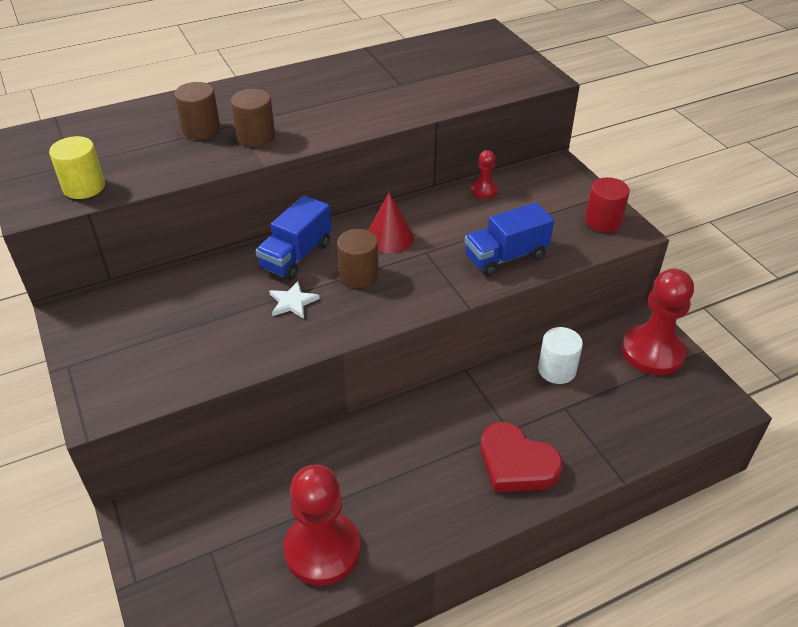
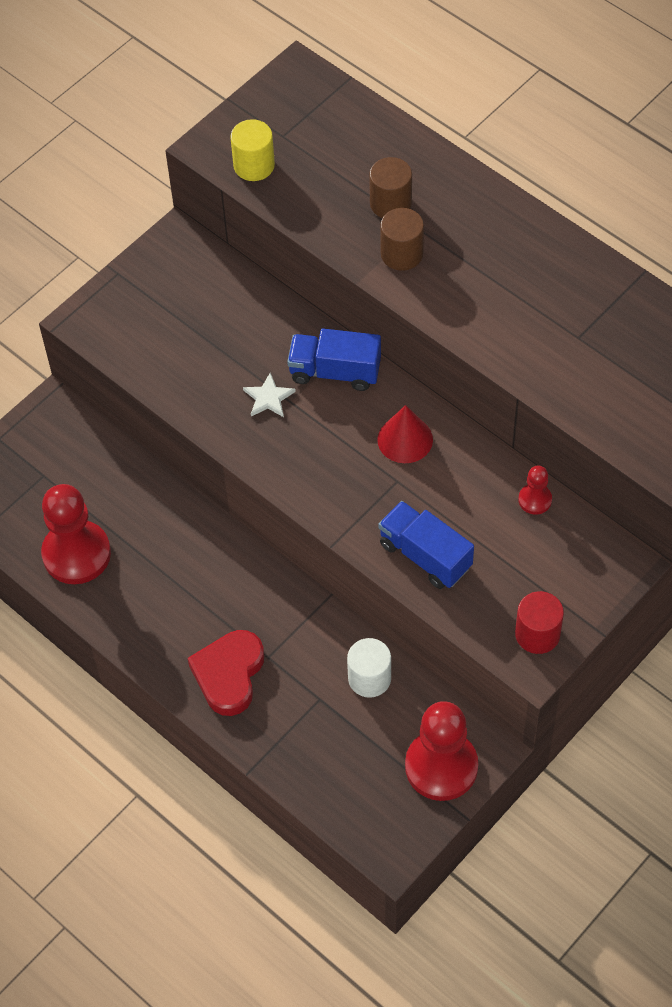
camera: 70 degrees right, 15 degrees up
(358, 275) = (332, 435): brown cylinder -> none

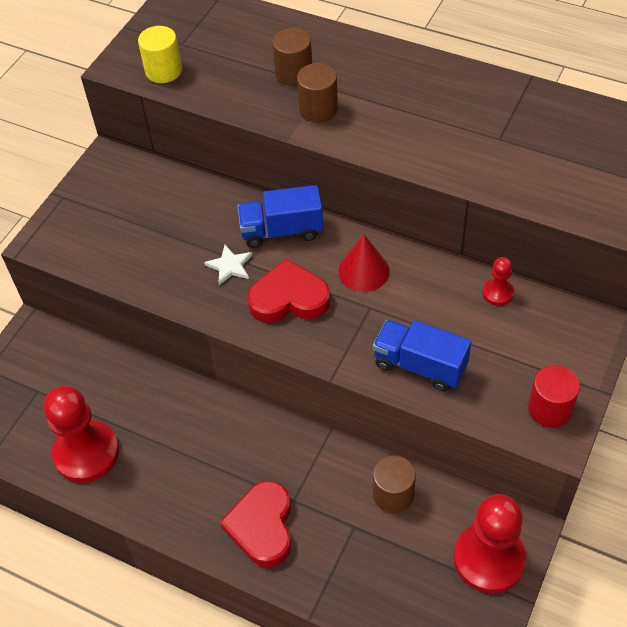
camera: 15 degrees left, 5 degrees down
(317, 449) = (289, 298): none -> red heart
(369, 678) = (393, 494): white cylinder -> brown cylinder

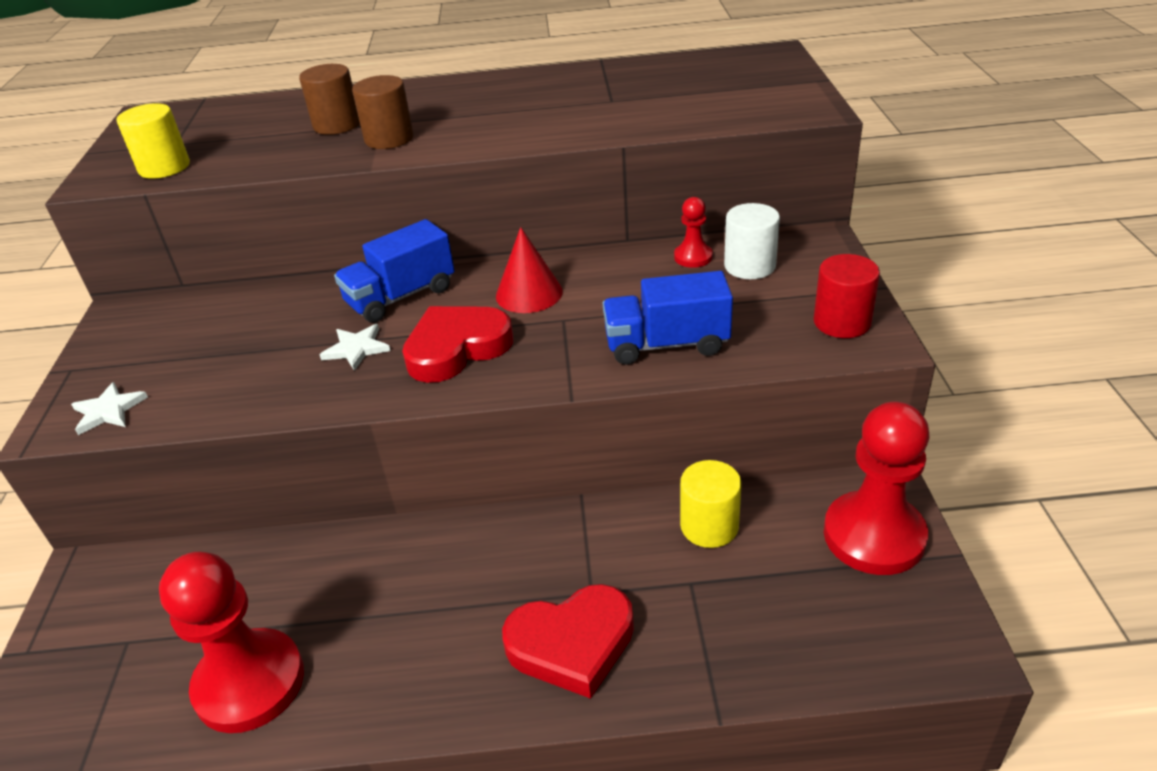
camera: 30 degrees left, 15 degrees down
(71, 245) = (108, 411): none -> white star
(262, 526) = (572, 644): red heart -> red heart turned 75 degrees counterclockwise
(393, 494) = (709, 526): brown cylinder -> yellow cylinder
(530, 323) = (749, 266): none -> white cylinder

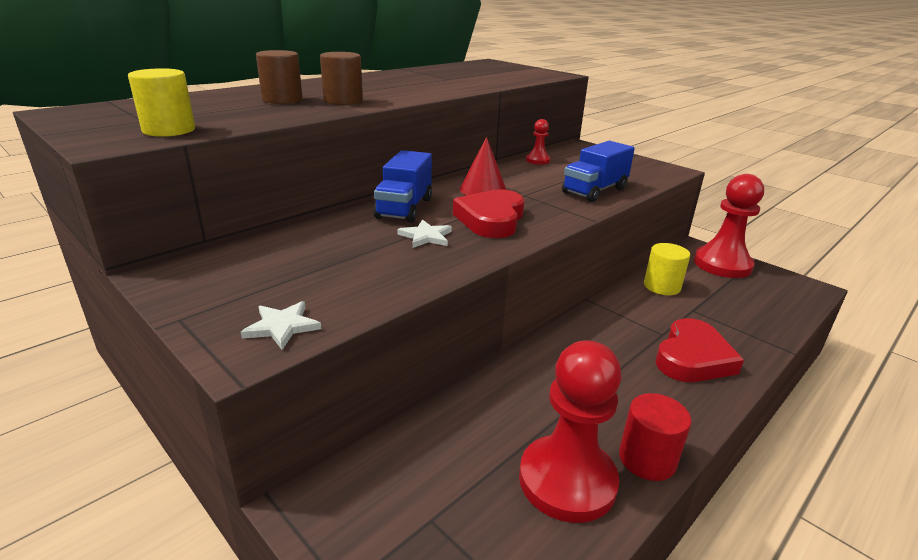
camera: 45 degrees left, 10 degrees down
(749, 266) = (570, 158): white cylinder -> none
(842, 322) = (647, 167): red cylinder -> red cylinder (647, 459)

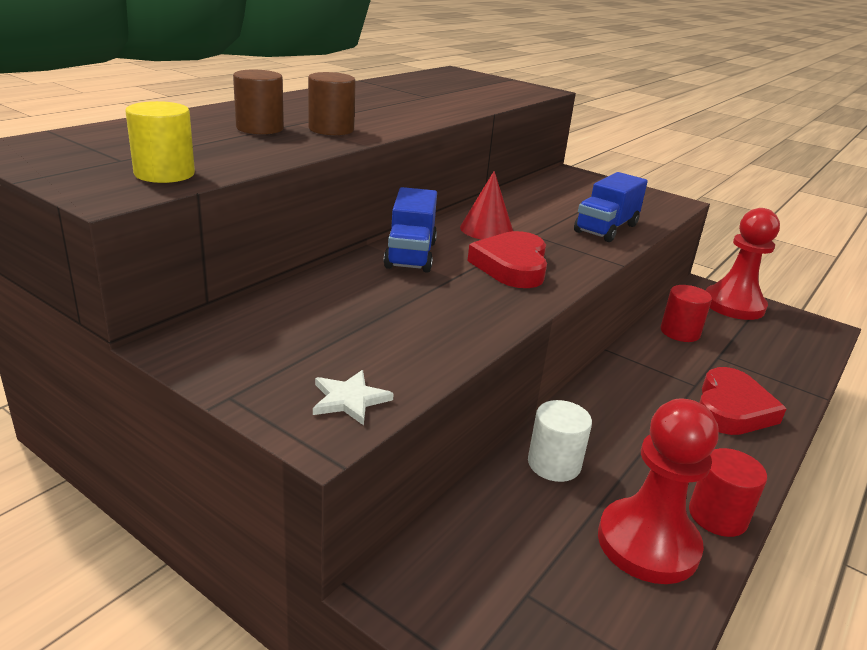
camera: 10 degrees left, 0 degrees up
(426, 236) = (451, 288): white star -> none
(501, 398) = (554, 464): none -> white cylinder
(537, 160) = (530, 191): red pawn -> none
(661, 286) = (680, 332): yellow cylinder -> red cylinder

